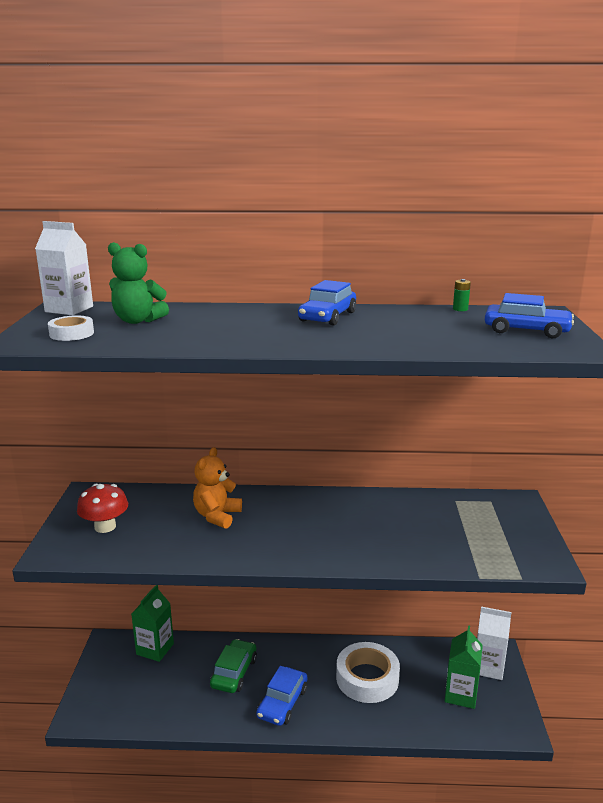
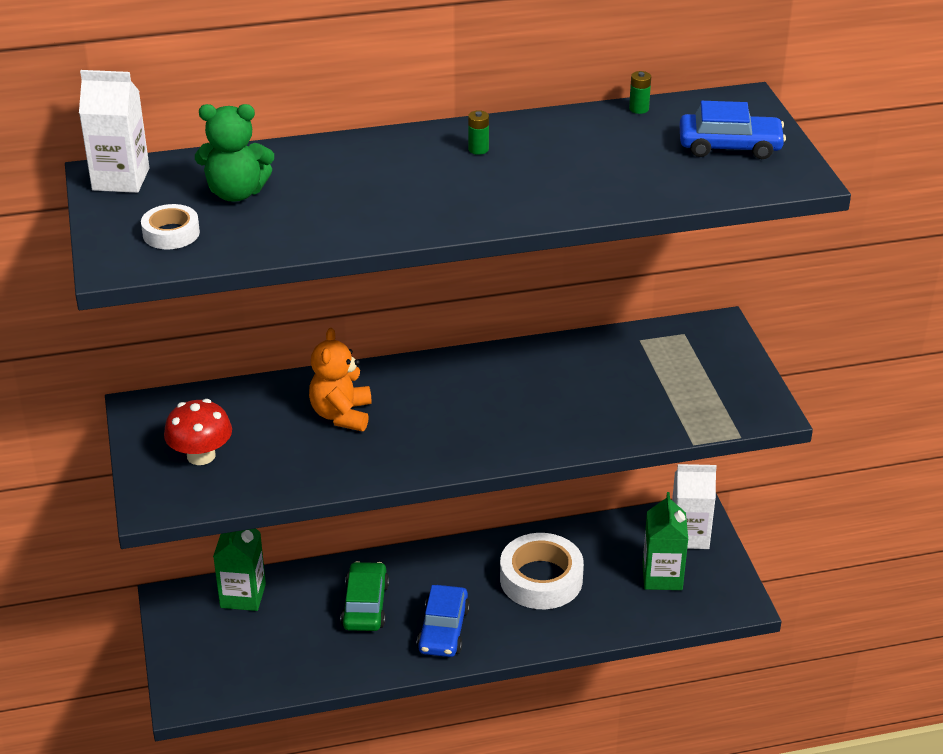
camera: 15 degrees left, 15 degrees up
(327, 317) = (478, 149): blue car -> green battery

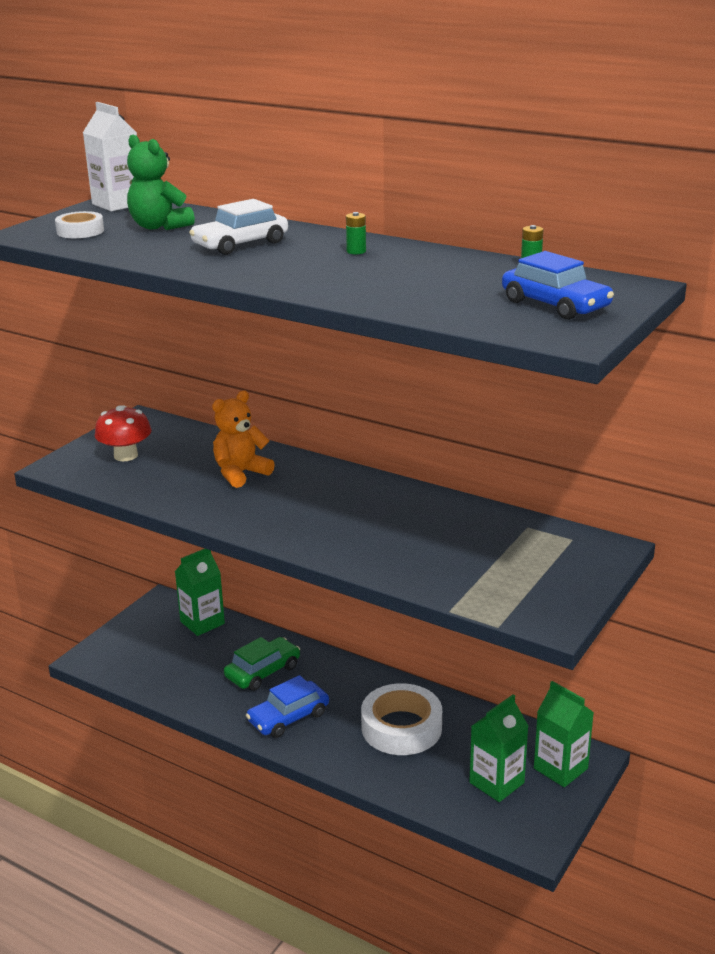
camera: 45 degrees right, 10 degrees down
(362, 183) = (240, 244): none -> white car
(689, 536) = (560, 768): white carton -> green carton

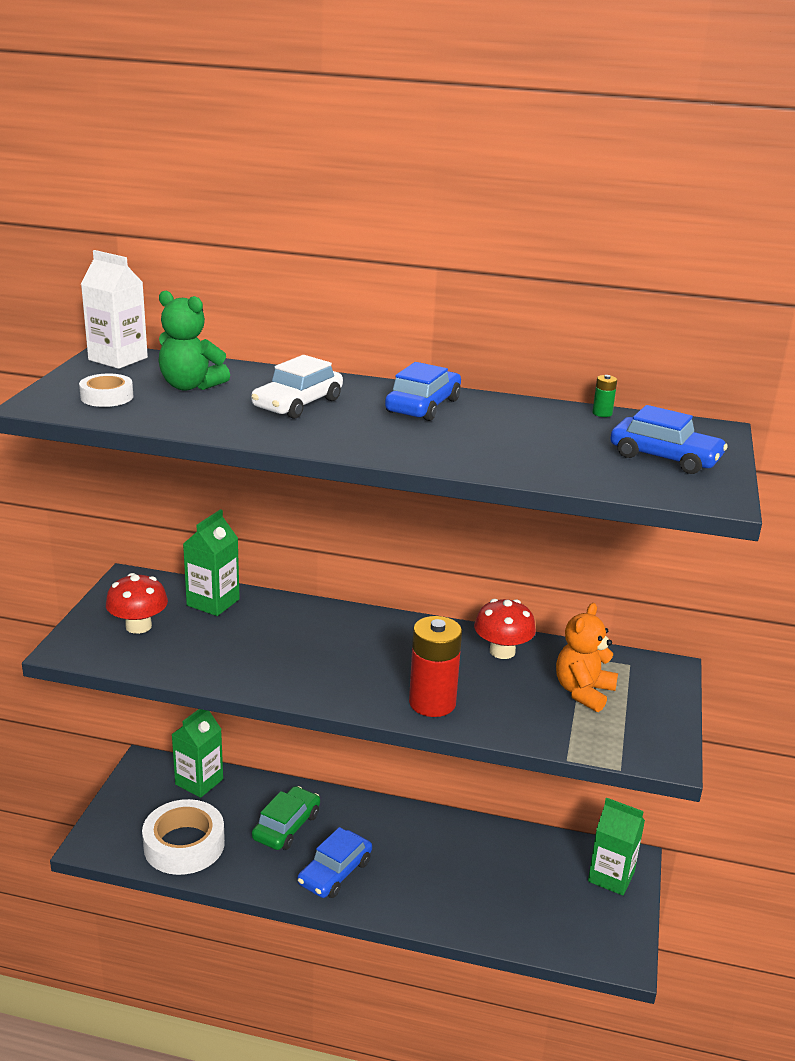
camera: 20 degrees left, 0 degrees up
(240, 473) = (274, 633): orange teddy bear -> orange teddy bear (583, 692)
(349, 547) = (432, 703): none -> red battery
(356, 251) = (423, 406): green battery -> blue car
(401, 727) = (449, 862): white tape -> white tape (184, 844)
(447, 513) = (502, 651): none -> red mushroom
(496, 783) = (562, 903): green carton -> green carton (213, 602)

